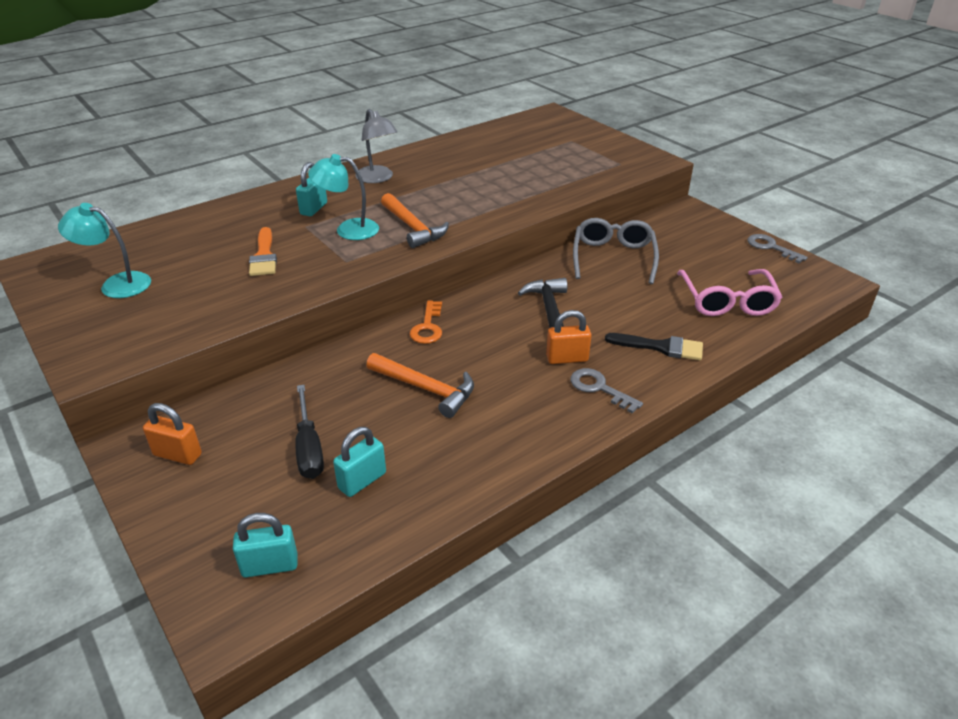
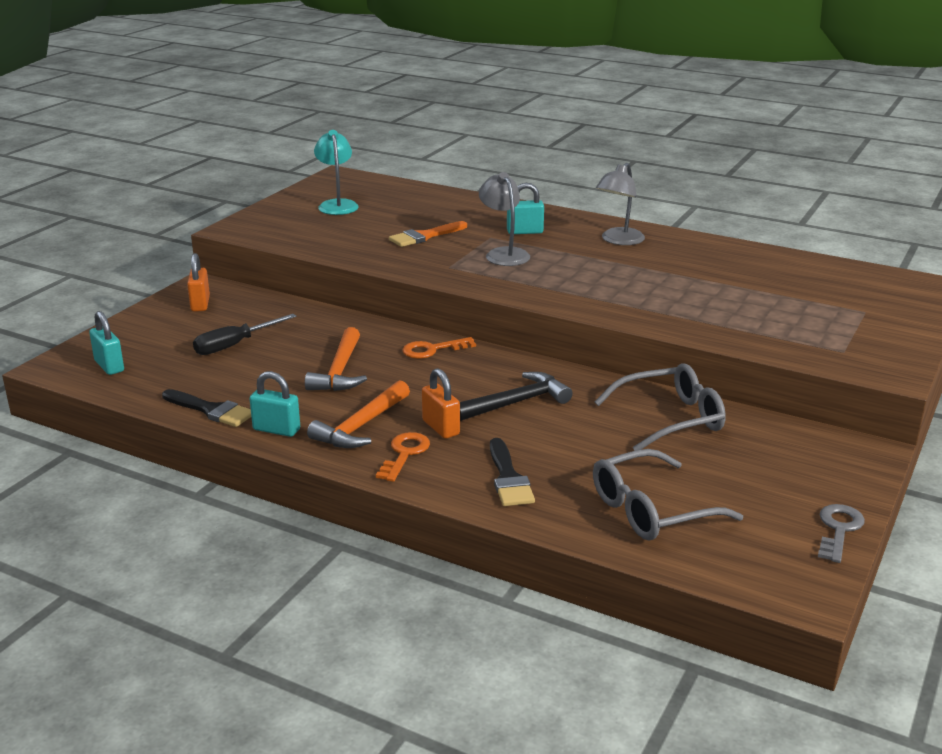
camera: 65 degrees right, 10 degrees down
(348, 229) = (504, 254): turquoise lamp -> grey lamp
(362, 481) = (209, 374): turquoise padlock -> turquoise padlock (276, 430)
(413, 227) = (539, 278): orange hammer -> orange hammer (361, 426)
(443, 494) = (211, 410): none -> black brush
(599, 388) = (404, 454): grey key -> orange key
(727, 301) = (652, 509): pink glasses -> grey glasses

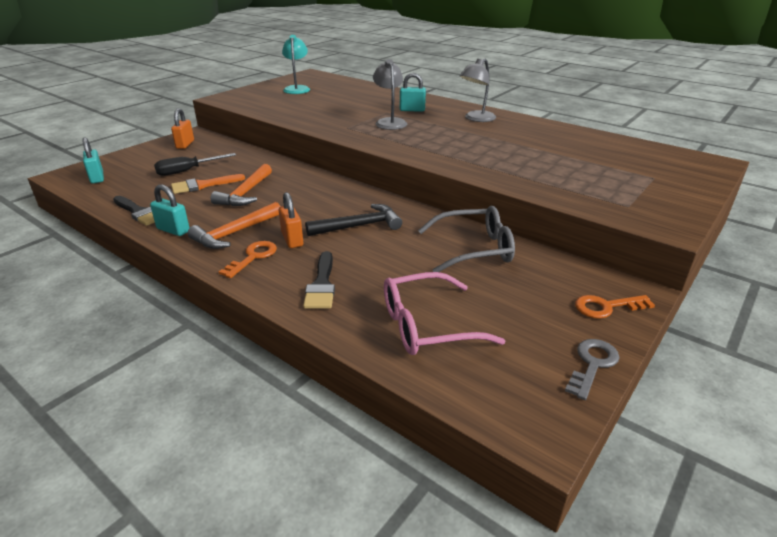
camera: 10 degrees right, 5 degrees up
(425, 236) = (342, 109): orange brush -> orange brush (203, 185)
(432, 350) = (319, 184): orange key -> orange key (606, 307)
(652, 509) = (428, 325): grey glasses -> pink glasses

